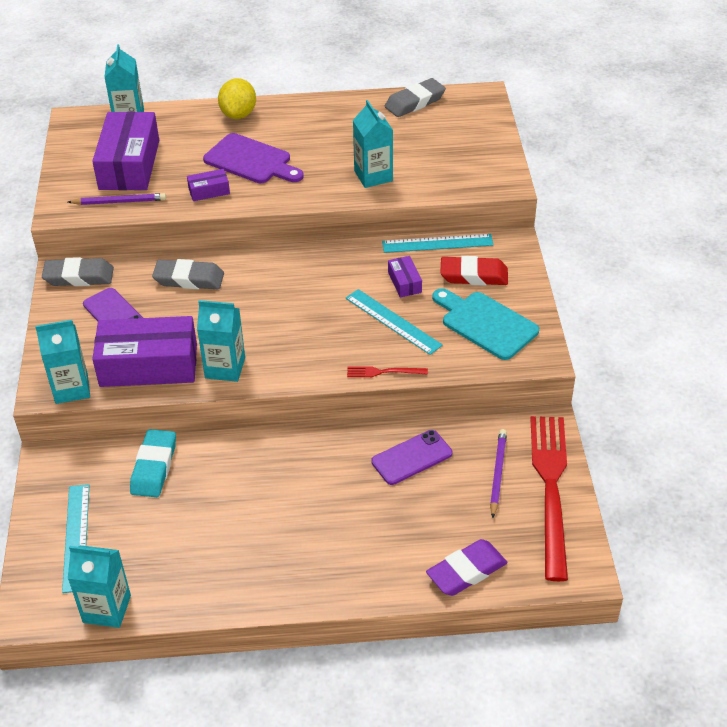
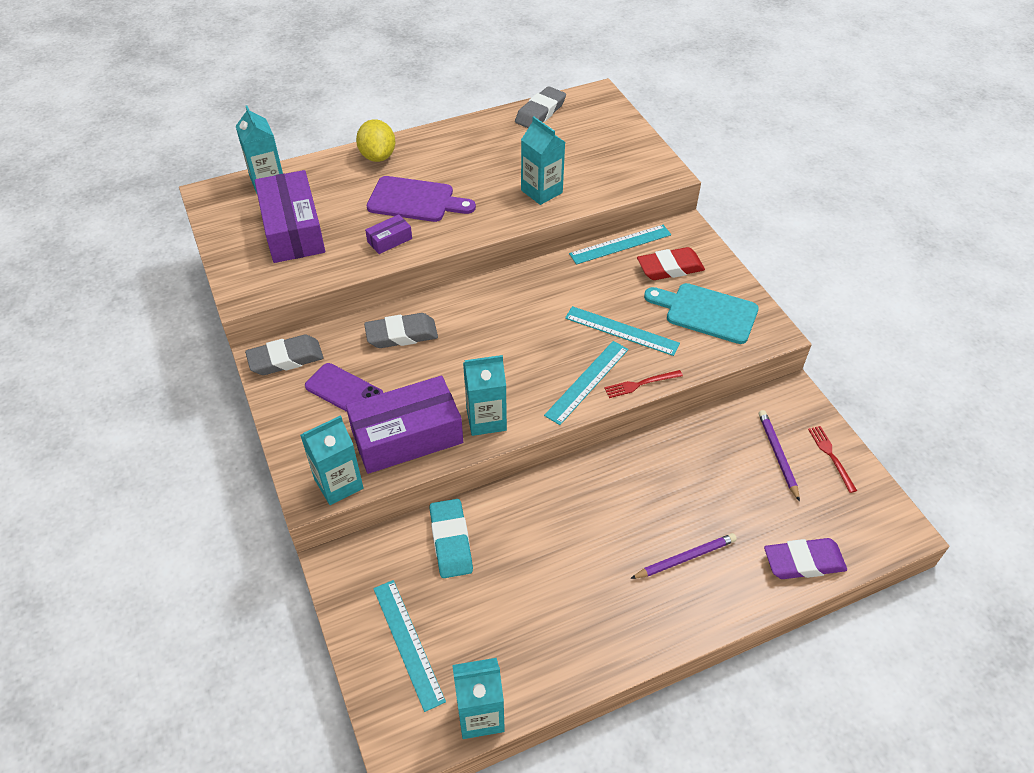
camera: 20 degrees left, 5 degrees up
(119, 202) = (303, 271): purple pencil -> purple pencil (685, 558)
(334, 358) = (587, 381): none -> turquoise ruler
(404, 282) = (611, 289): purple box -> none
(412, 458) = (693, 461): purple phone -> none
(466, 571) = (803, 562): purple eraser -> purple eraser turned 45 degrees clockwise
(551, 488) = (831, 456): red fork -> red fork, size x0.41

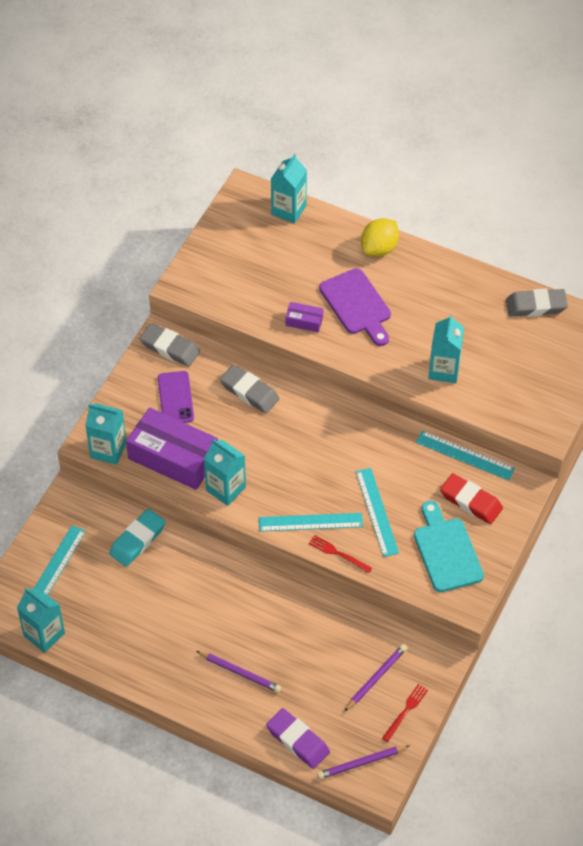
camera: 50 degrees right, 5 degrees up
(293, 230) = (259, 262): purple box -> none
(866, 527) = (361, 763): none -> purple pencil

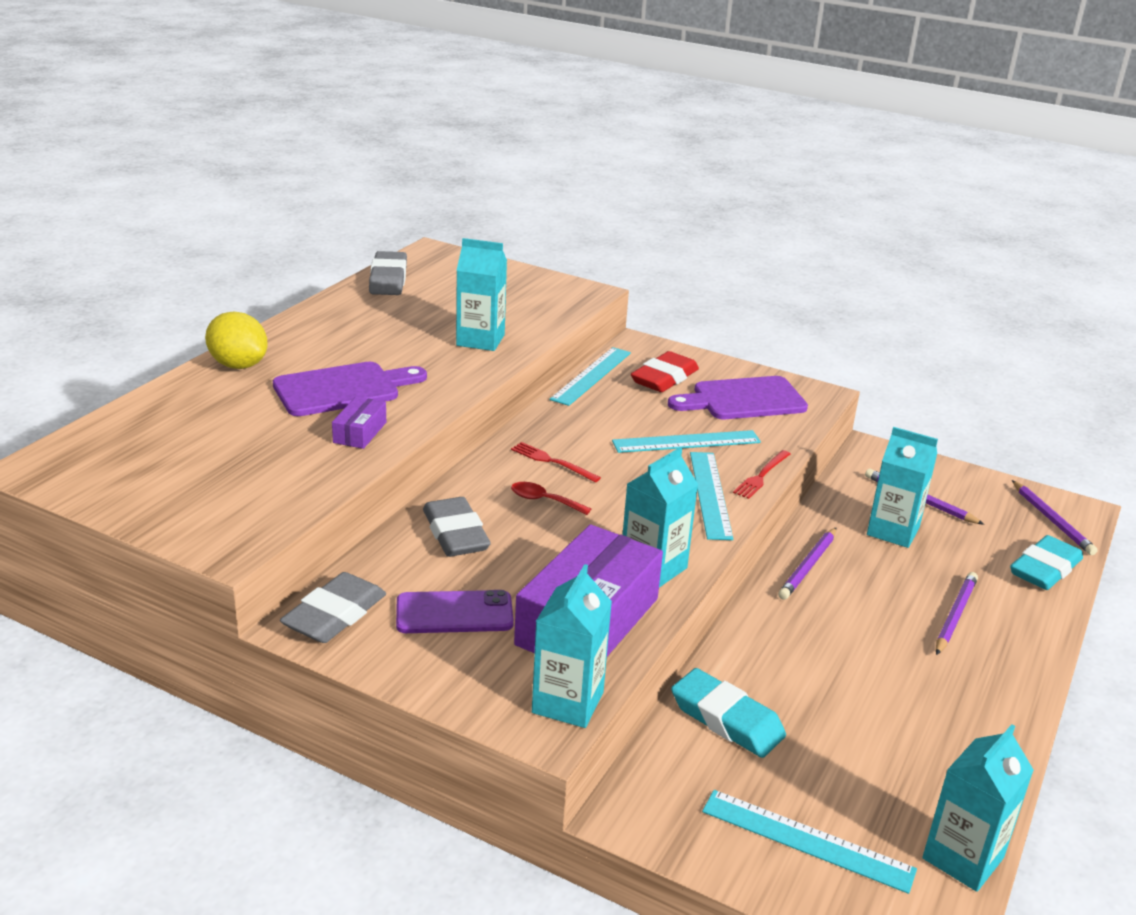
camera: 90 degrees left, 25 degrees down
(249, 392) = (455, 534): grey eraser -> grey eraser turned 60 degrees counterclockwise
(284, 596) = (808, 566): none -> purple pencil
(288, 210) = (111, 430): turquoise carton -> turquoise carton (893, 531)
(290, 433) = (544, 500): none -> red spoon
(297, 741) = (1045, 569): purple eraser -> turquoise eraser
(406, 711) = (960, 482): red fork -> red fork (552, 462)
(446, 551) = (743, 399): turquoise cutting board -> purple cutting board

